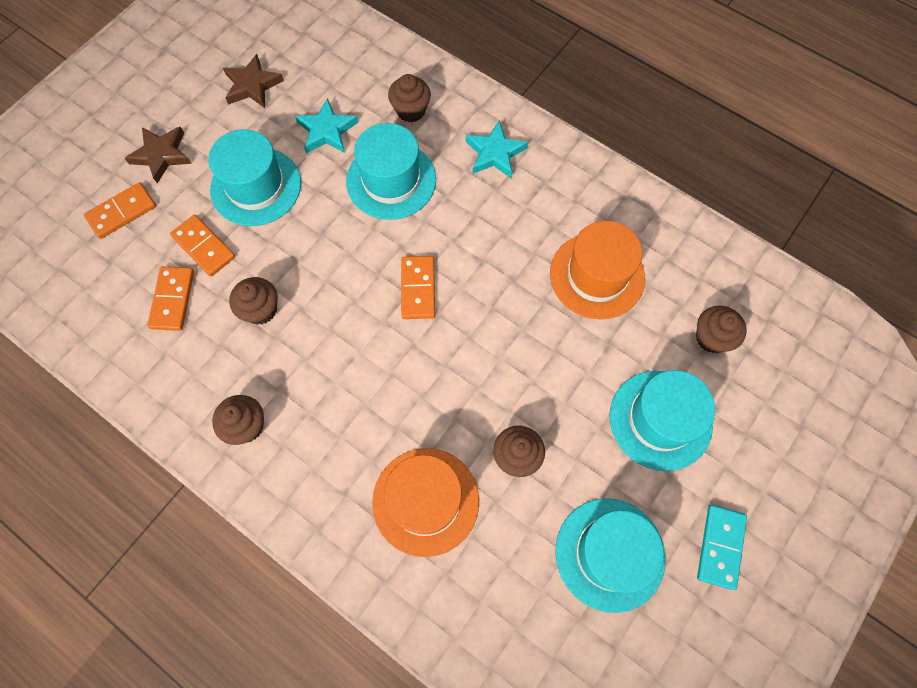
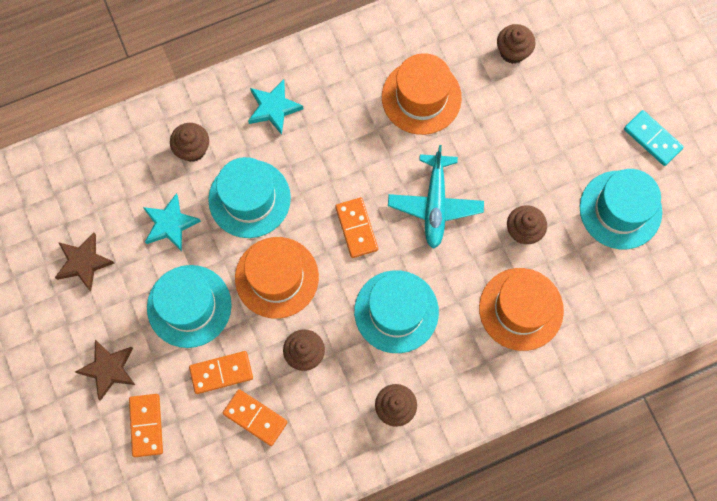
camera: 60 degrees left, 5 degrees up
(325, 244) = (276, 277): none -> orange hat
(418, 289) = (356, 228): orange domino -> orange domino turned 45 degrees clockwise
(489, 350) = (435, 204): none -> turquoise plane
(660, 420) = (550, 122): turquoise hat -> turquoise hat (396, 311)

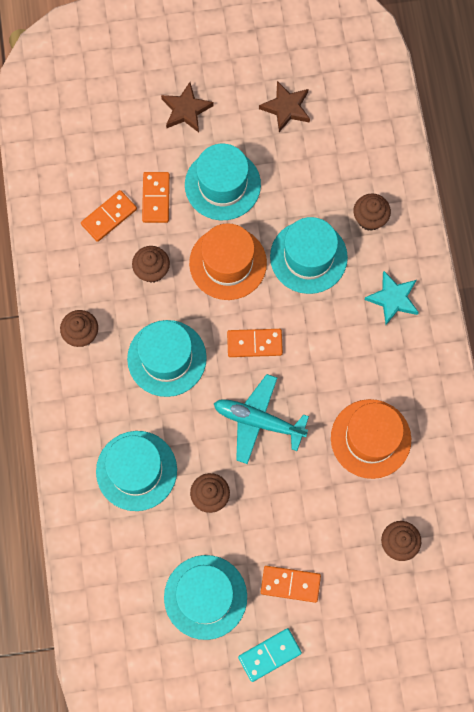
camera: 105 degrees right, 0 degrees up
(146, 425) = (129, 130): orange domino -> orange domino (290, 584)
(170, 224) = (302, 184): turquoise star -> none
(521, 309) = (136, 470): orange hat -> turquoise hat

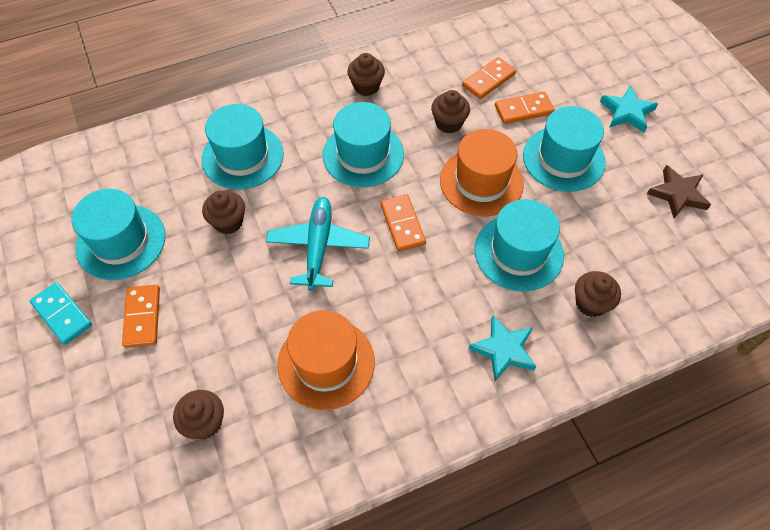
camera: 75 degrees right, 15 degrees down
(109, 217) = (488, 80): orange domino -> orange domino turned 75 degrees counterclockwise
(186, 110) = (627, 112): brown star -> turquoise star

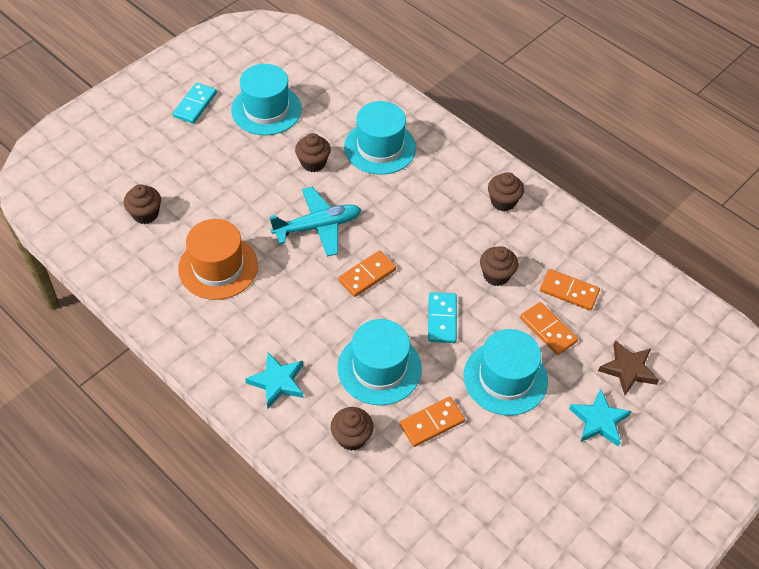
camera: 65 degrees right, 5 degrees down
(142, 317) = (211, 147): orange domino -> orange domino (431, 423)
(363, 154) = (425, 224): turquoise hat -> none
(481, 182) = (442, 319): orange hat -> turquoise domino
(677, 194) = (515, 488): brown star -> brown star (628, 369)

